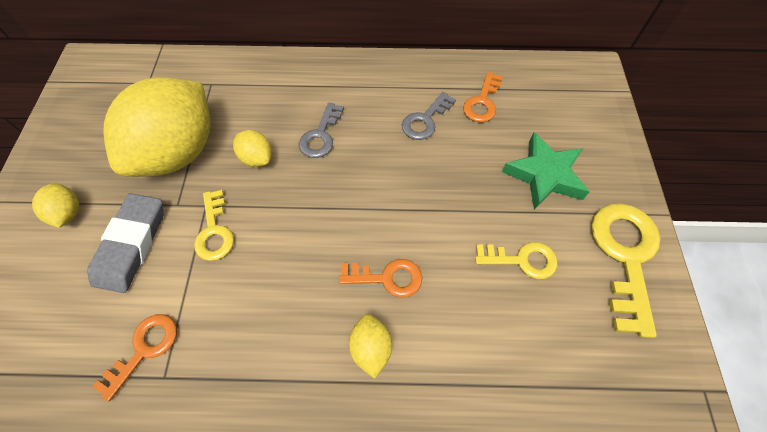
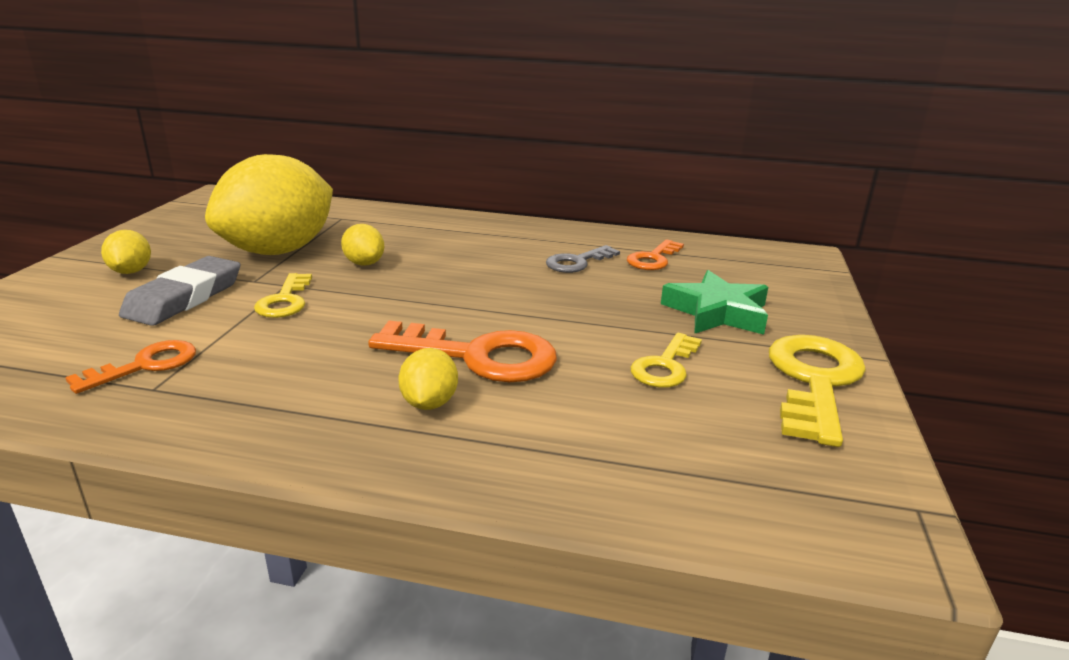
camera: 10 degrees right, 35 degrees down
(321, 135) = (446, 258): grey key -> none
(387, 278) = (478, 356): orange key -> orange key, size x1.71
(522, 260) = (665, 366): yellow key -> yellow key turned 105 degrees clockwise

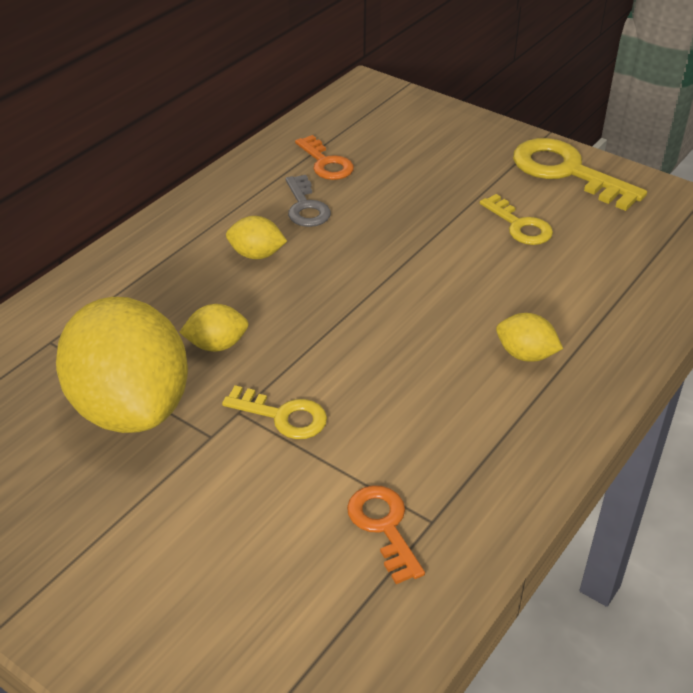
camera: 65 degrees left, 15 degrees up
(131, 271) = (113, 545): yellow lemon -> yellow lemon (256, 254)
(184, 297) = (228, 495): grey eraser -> none
(478, 356) = (462, 313): orange key -> none
(717, 312) = (448, 170): green star -> none

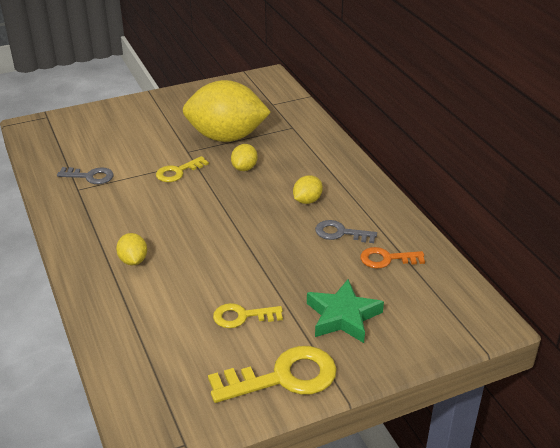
camera: 120 degrees right, 5 degrees down
(384, 526) = (90, 176): orange key -> grey key
(447, 164) = (343, 316): none -> green star
(525, 355) = (133, 260): yellow lemon -> yellow lemon turned 75 degrees counterclockwise

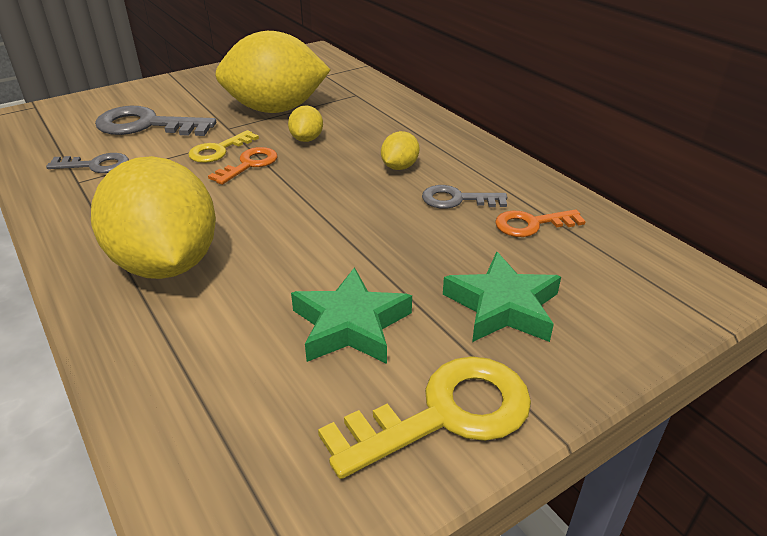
camera: 10 degrees left, 0 degrees up
(128, 143) = (146, 125): none -> grey key
(133, 260) = (167, 264): yellow lemon -> yellow lemon, size x2.43
(198, 187) = (249, 164): none -> orange key
(242, 316) = (351, 325): yellow key -> green star

